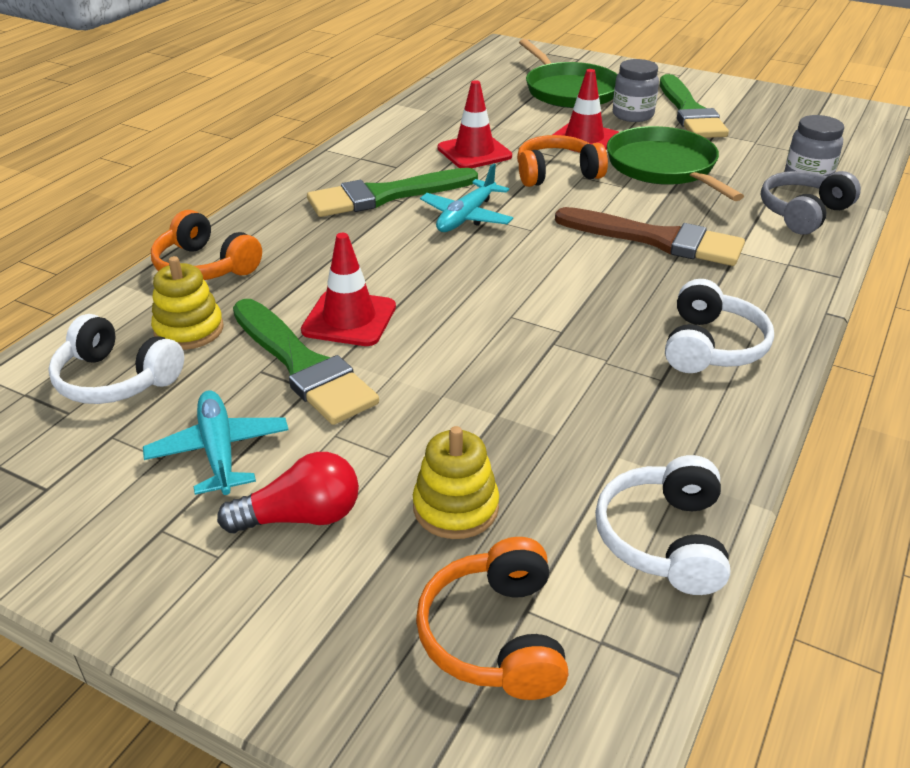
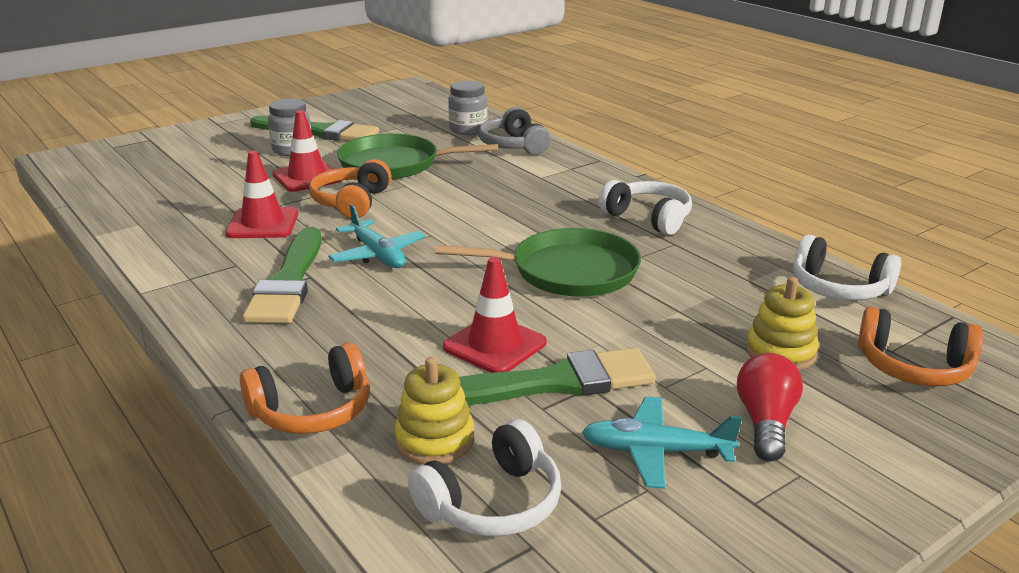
camera: 65 degrees left, 10 degrees down
(569, 90) = (206, 159): green pan -> green pan (567, 271)
(657, 239) = (498, 196): brown brush -> none

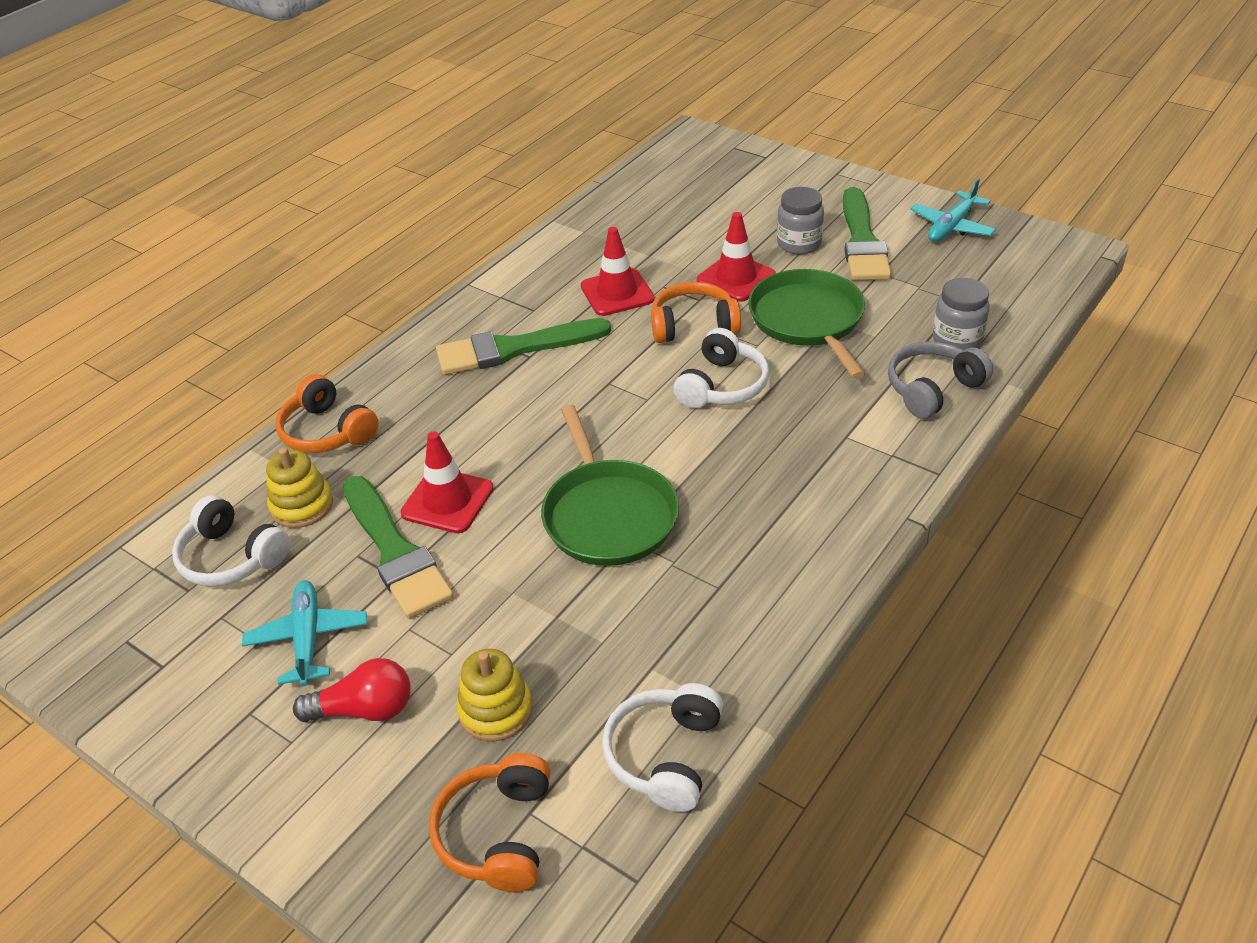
camera: 75 degrees right, 15 degrees up
(377, 255) = (587, 380): turquoise plane -> turquoise plane (951, 226)
(648, 218) = (778, 552): white headphones -> white headphones (722, 386)

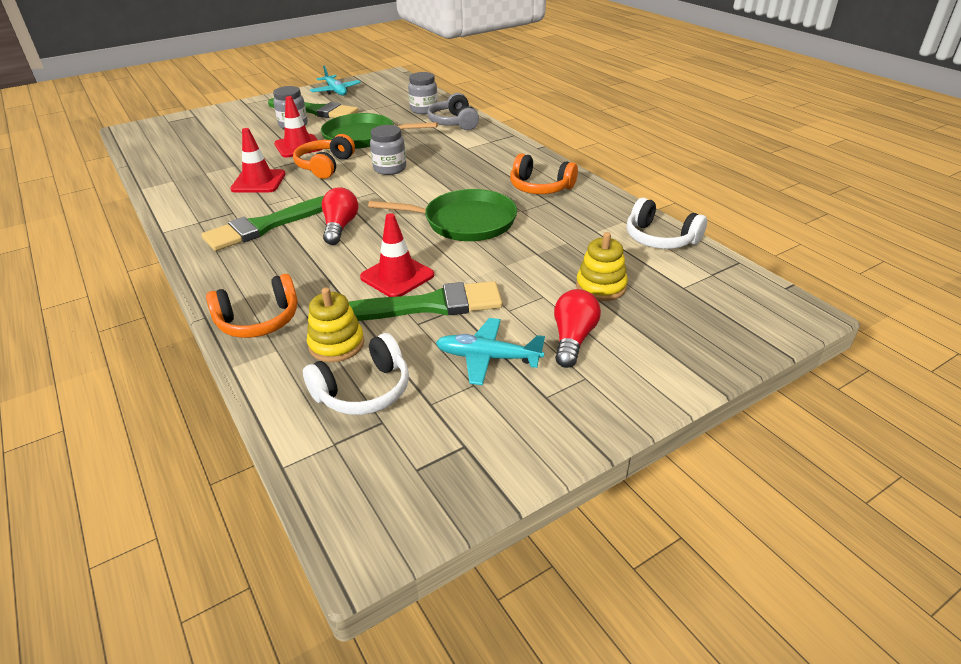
camera: 70 degrees left, 5 degrees down
(497, 833) = (695, 300): orange headphones -> orange headphones (540, 187)
(514, 349) = (266, 226): green brush -> green brush turned 45 degrees clockwise
(539, 407) = (340, 227): none -> red light bulb
(722, 386) = (390, 169): white headphones -> grey jar

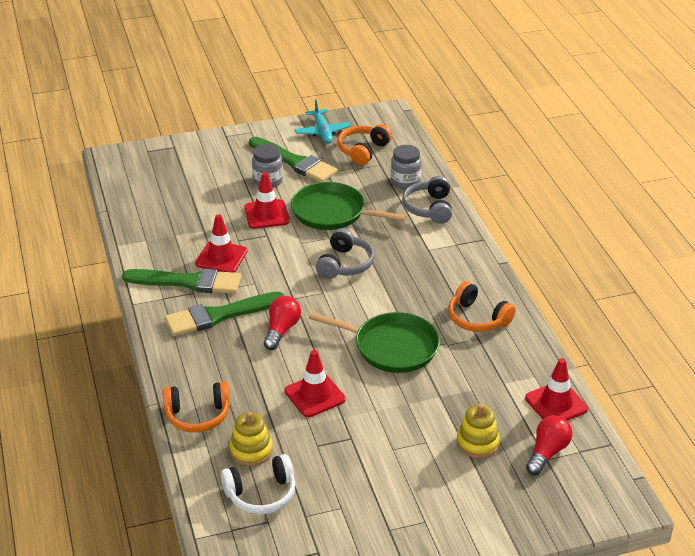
camera: 15 degrees right, 0 degrees up
(325, 166) = (285, 248): orange headphones -> orange headphones (363, 150)
(390, 169) = (345, 264): grey jar -> grey headphones
(429, 305) = (331, 430): green brush -> green brush (188, 282)
(487, 357) = (359, 488): turquoise plane -> none
(573, 339) = (431, 487): red light bulb -> red light bulb (547, 452)
(660, 238) = (556, 404): white headphones -> red traffic cone

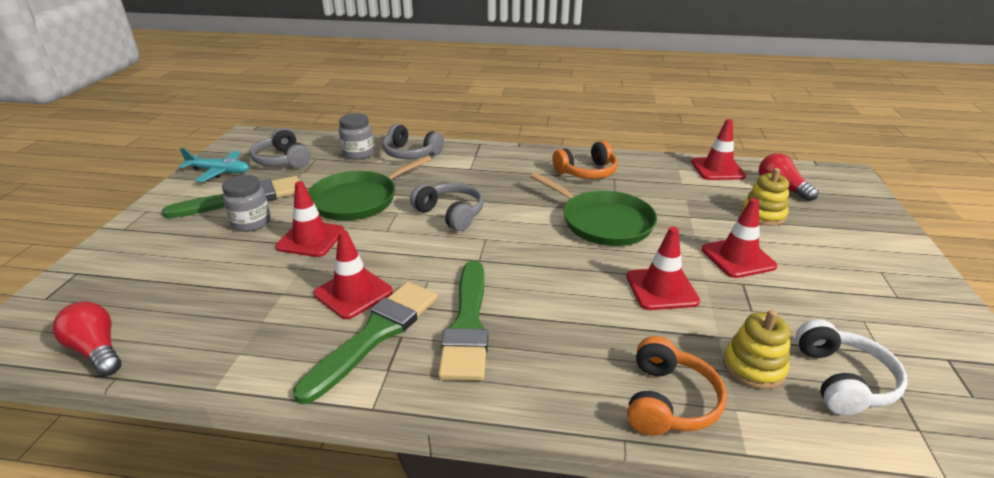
camera: 65 degrees left, 5 degrees down
(281, 330) = (531, 282): red light bulb -> red light bulb (97, 350)
(363, 150) = (282, 160): orange headphones -> grey headphones
(388, 432) = (738, 258): none -> red traffic cone
(391, 347) = (603, 222): green pan -> green pan turned 90 degrees clockwise

